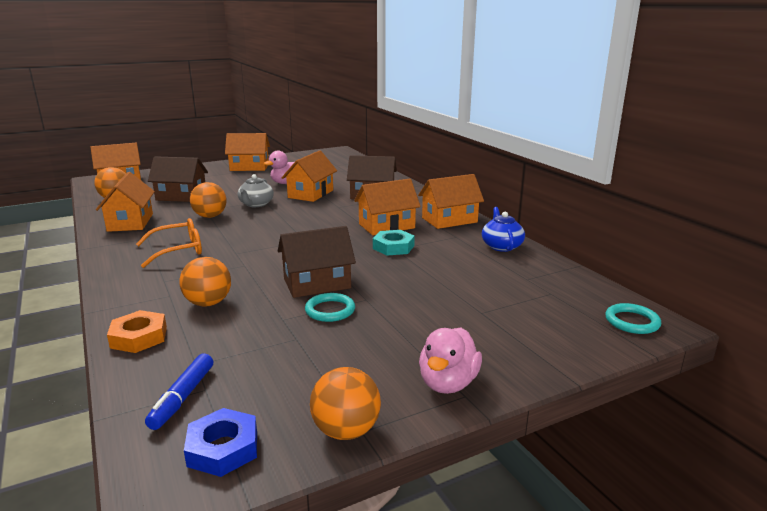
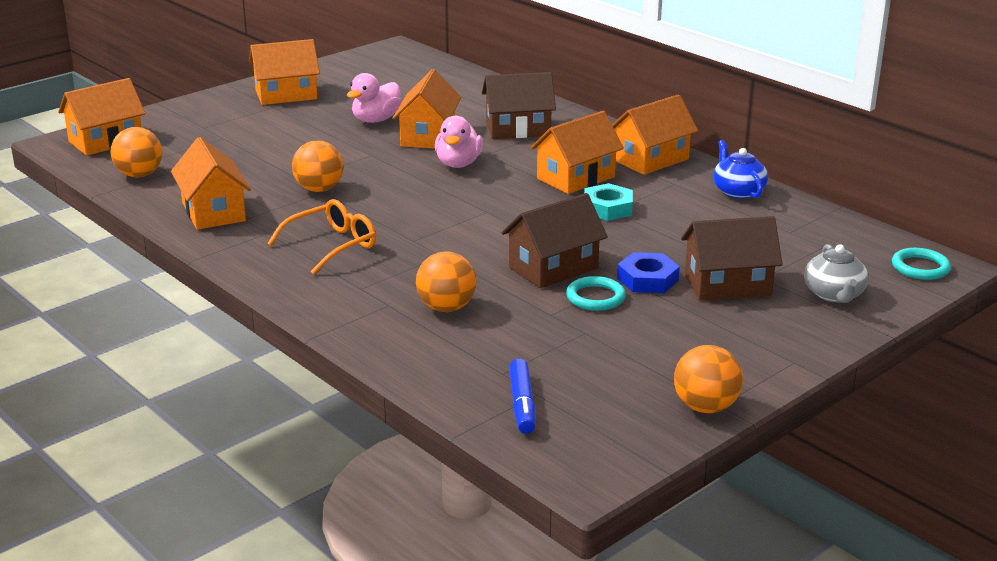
camera: 15 degrees left, 5 degrees up
(139, 337) = (408, 355): orange nut -> none
(181, 196) = (238, 160): brown house -> brown house (727, 285)
(223, 448) = (605, 438): blue nut -> blue nut (647, 279)
(256, 204) = (365, 162): grey teapot -> grey teapot (834, 294)
(448, 383) = (771, 353): pink duck -> pink duck (458, 164)

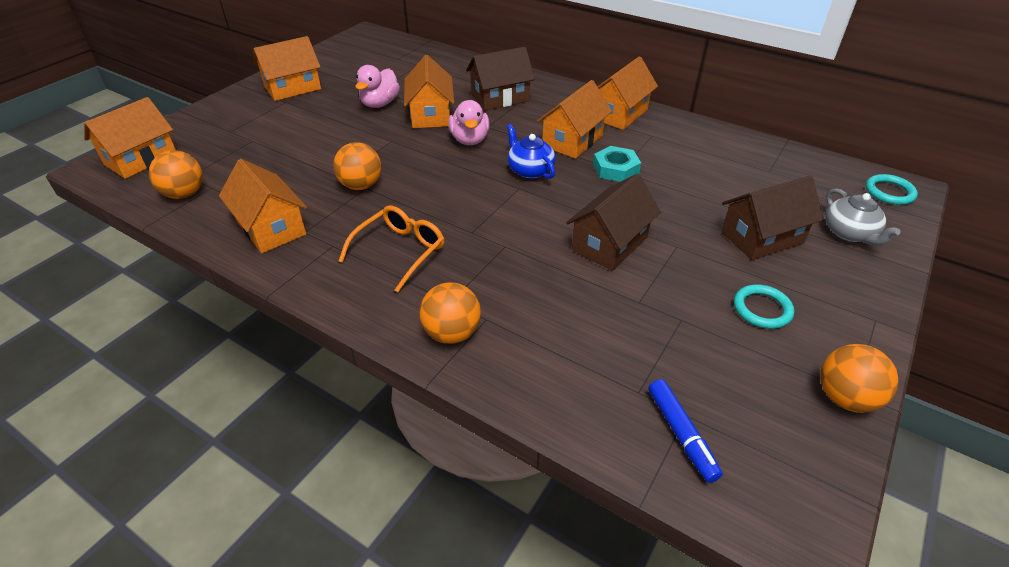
camera: 15 degrees left, 15 degrees up
(446, 308) = (541, 312): orange ball -> orange ball (452, 333)
(595, 297) = (665, 273): turquoise ring -> turquoise ring (762, 309)
(647, 279) = (695, 243): blue nut -> none
(738, 191) = (704, 136): blue teapot -> blue teapot (530, 170)

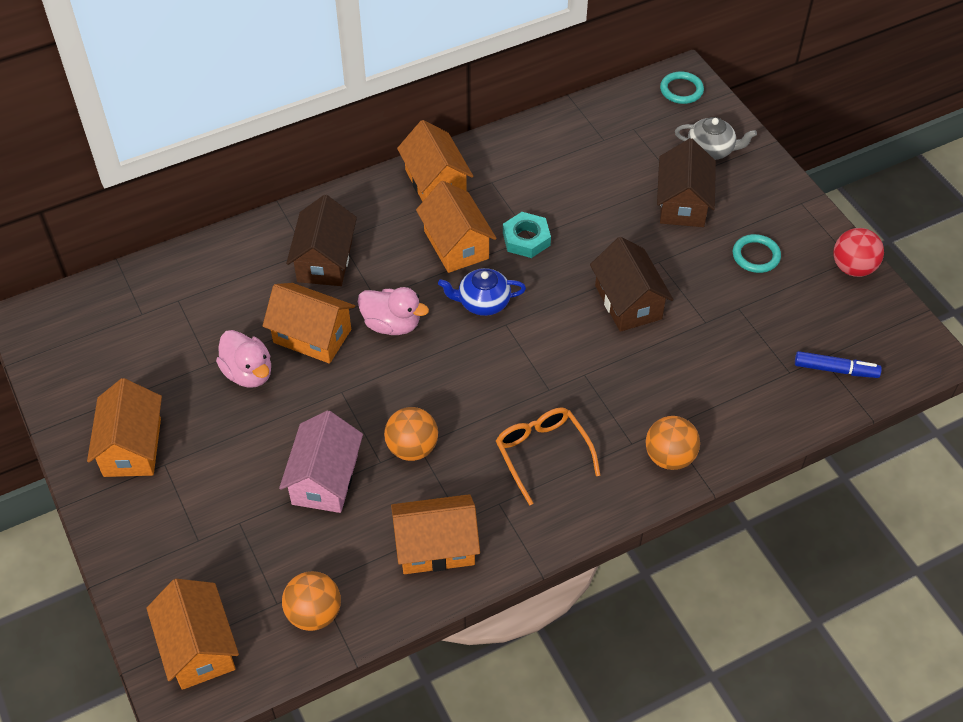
camera: 60 degrees left, 10 degrees up
(308, 159) = (325, 479): none -> pink house
(845, 398) = (853, 268): orange ball -> red ball

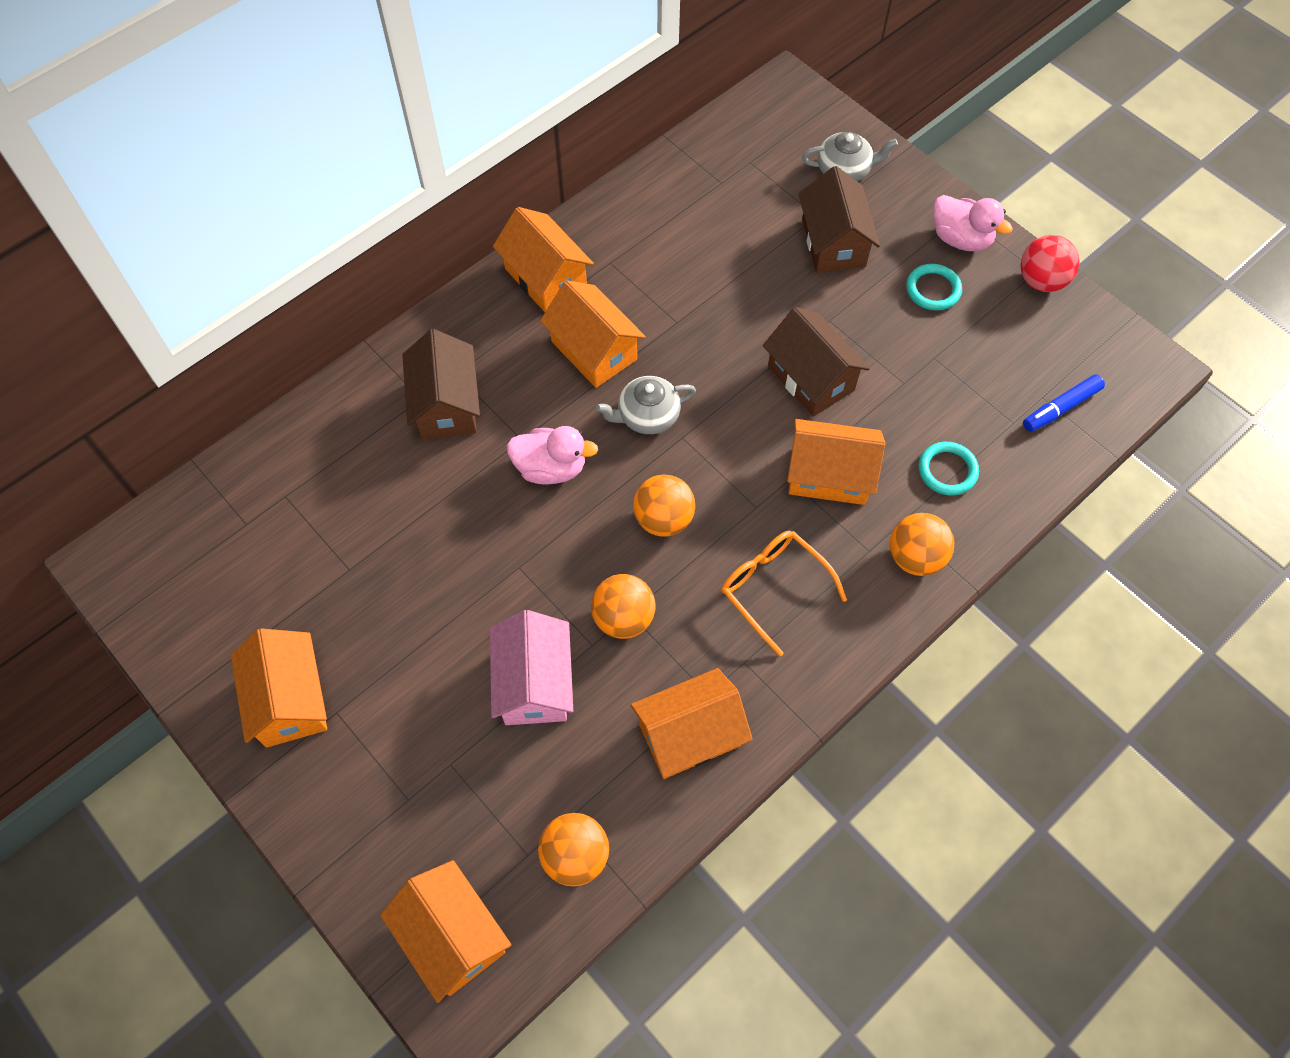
camera: 15 degrees left, 10 degrees up
(248, 373) = (400, 570): pink duck -> pink duck (960, 239)
(312, 336) = (462, 504): orange house -> orange house (829, 475)
(469, 382) = (663, 519): none -> orange ball
(482, 302) = (647, 416): blue teapot -> grey teapot
(526, 239) = (672, 325): turquoise nut -> none
(681, 90) = (788, 103): turquoise ring -> turquoise ring (947, 470)
(835, 370) = (1060, 408): blue marker -> blue marker turned 150 degrees clockwise

